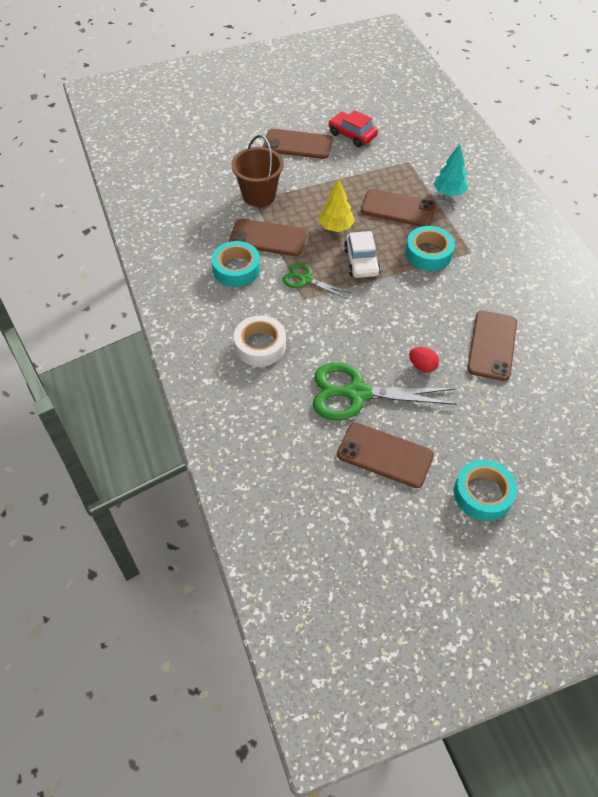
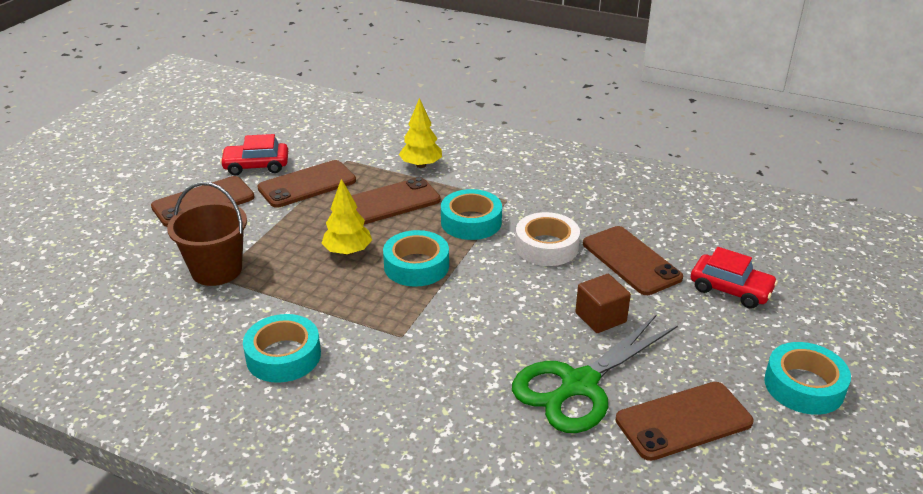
camera: 45 degrees left, 20 degrees down
(260, 345) = (416, 413): white tape -> white tape (546, 246)
(268, 238) = (282, 304): brown phone -> brown phone (307, 184)
(306, 280) = (380, 317): green scissors -> none
(361, 261) = (416, 266): white car -> turquoise tape
(422, 366) = (600, 317): red egg -> brown cube
(449, 193) = (421, 165): turquoise tree -> yellow tree
(529, 408) = (730, 289): none -> red car

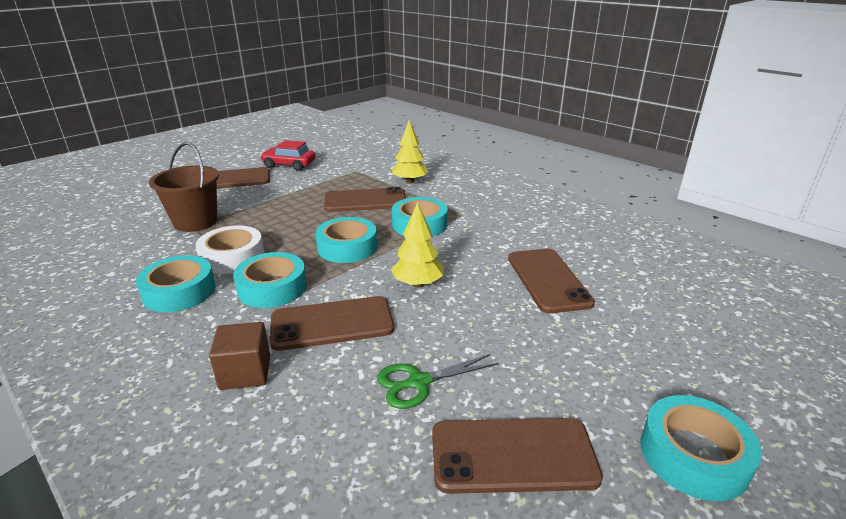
camera: 20 degrees right, 5 degrees down
(307, 184) = (313, 181): brown phone -> brown phone (332, 324)
(348, 251) = (302, 227): yellow tree -> yellow tree (417, 284)
(377, 329) = (272, 288): none -> turquoise tape
(546, 246) = (472, 254): white tape -> white tape (232, 257)
(579, 385) = (419, 382): green scissors -> green scissors, size x0.54
(600, 317) = (485, 323): brown cube -> brown cube (245, 372)
(730, 289) = (644, 327): red car -> none

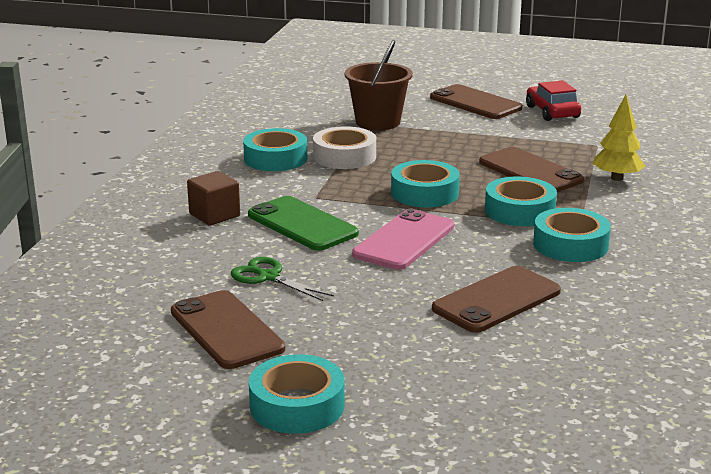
camera: 60 degrees right, 5 degrees down
(272, 288) = (321, 187): turquoise tape -> turquoise tape (570, 245)
(332, 324) = (302, 224): brown phone -> green phone
(417, 284) = (404, 240): yellow tree -> pink phone

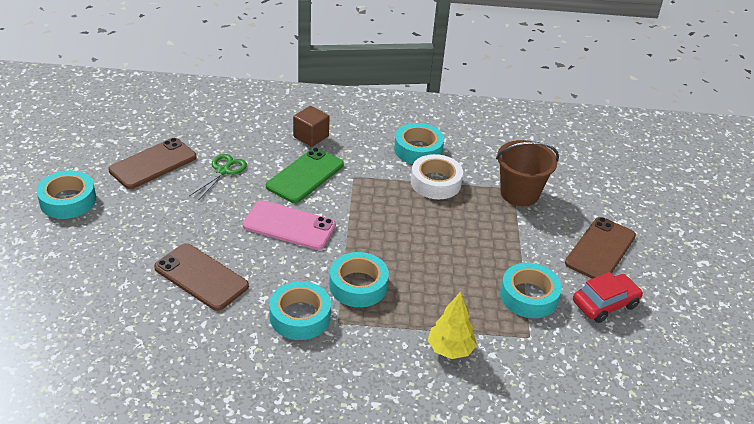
camera: 75 degrees right, 15 degrees up
(424, 193) = (378, 230): turquoise tape -> turquoise tape (529, 296)
(530, 171) = (444, 290): brown phone -> none

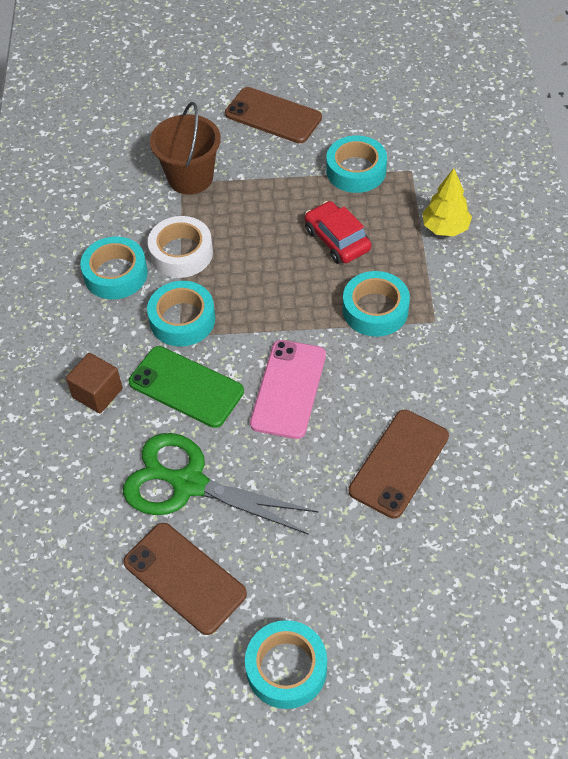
camera: 90 degrees left, 15 degrees up
(223, 171) = (189, 484): green scissors -> green scissors, size x1.84
(300, 316) = (435, 356): turquoise tape -> turquoise tape (182, 319)
(605, 304) = (352, 116): red car -> red car (337, 240)

